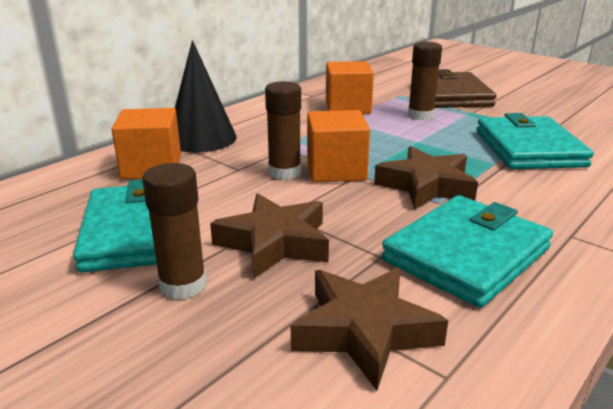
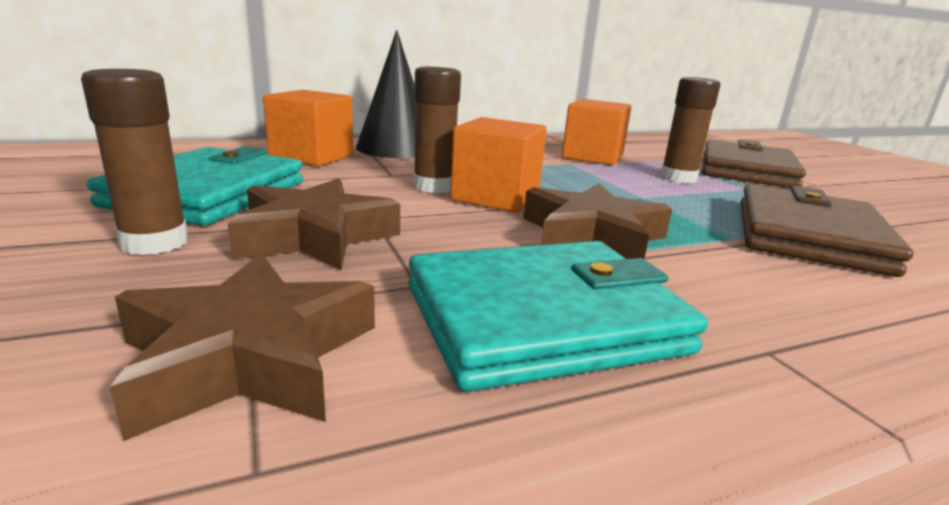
camera: 25 degrees right, 5 degrees down
(529, 148) = (808, 236): turquoise wallet -> brown wallet

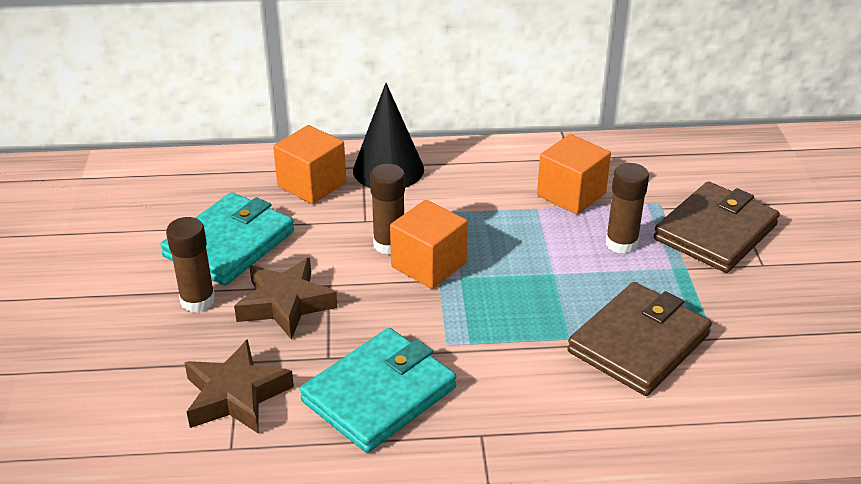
camera: 20 degrees right, 15 degrees up
(543, 319) = (379, 394): turquoise wallet -> turquoise wallet turned 45 degrees counterclockwise
(592, 235) = (466, 323): brown star -> none

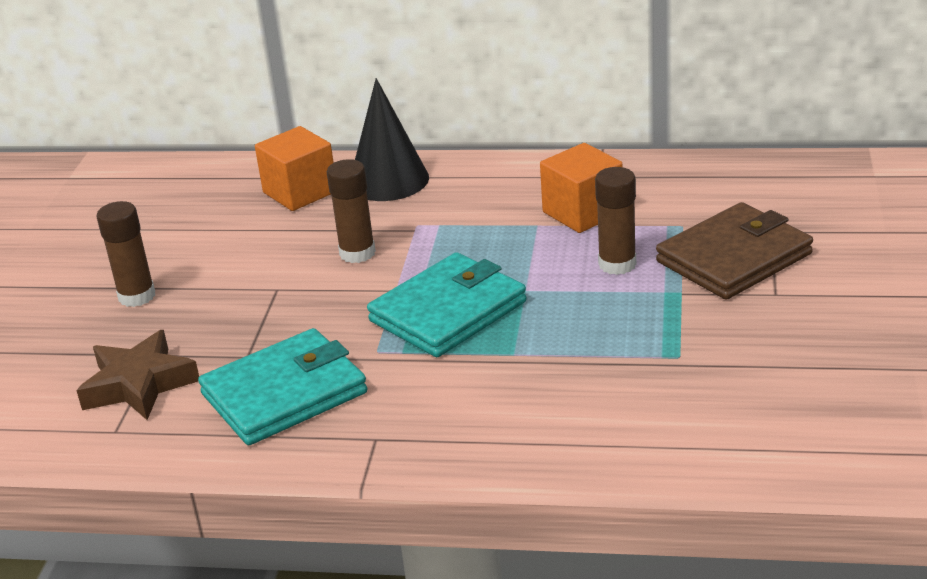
camera: 15 degrees right, 5 degrees down
(229, 244) = (191, 245): turquoise wallet -> turquoise wallet (448, 311)
(285, 304) = (224, 304): brown star -> none
(428, 265) = (391, 275): orange cube -> none
(638, 343) = (589, 364): brown wallet -> none

